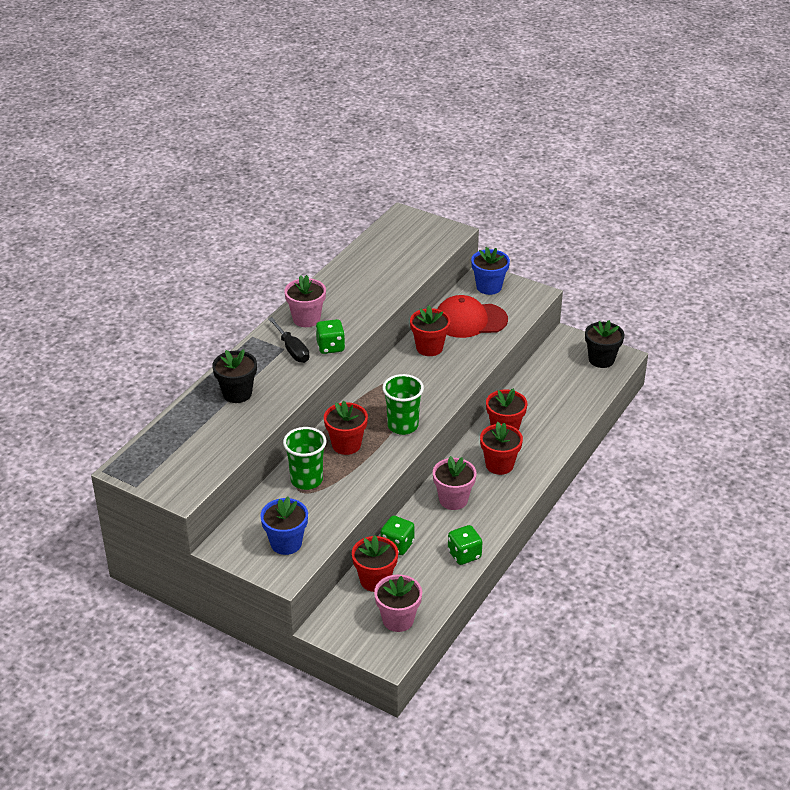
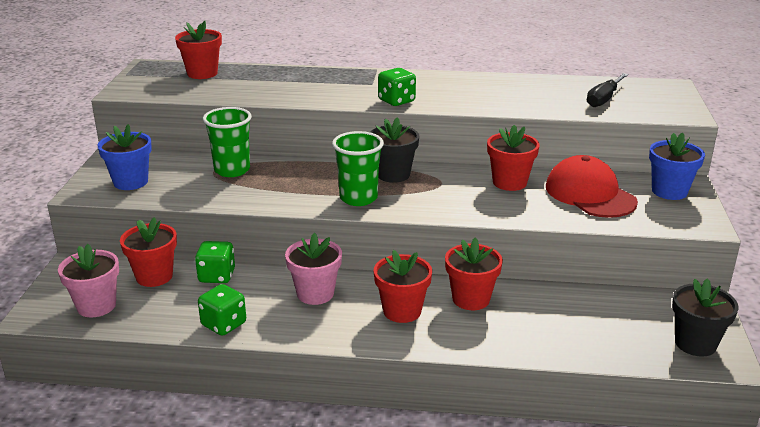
camera: 65 degrees right, 10 degrees down
(237, 393) = (284, 81): black flower pot -> black flower pot (393, 174)
(292, 350) = (373, 87): black screwdriver -> black screwdriver (604, 99)
(306, 319) = (430, 82): pink flower pot -> none
(346, 445) = (302, 176): red flower pot -> red flower pot (202, 73)

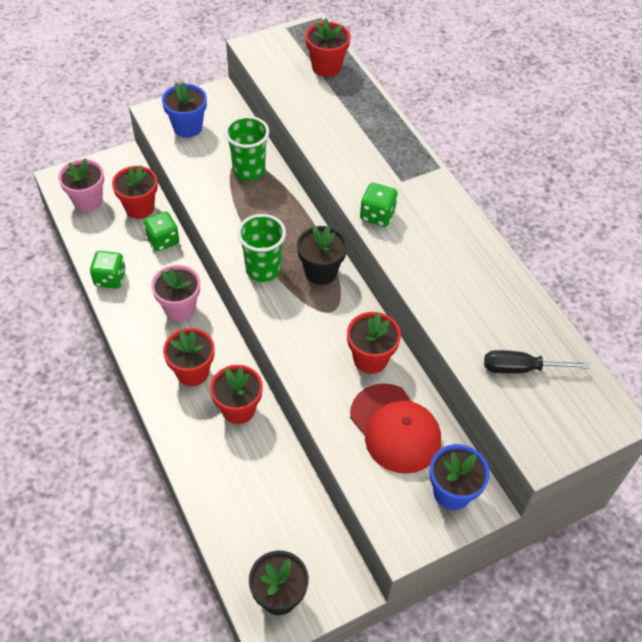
camera: 55 degrees right, 25 degrees up
(590, 194) = (395, 428): red cap -> red cap turned 120 degrees clockwise

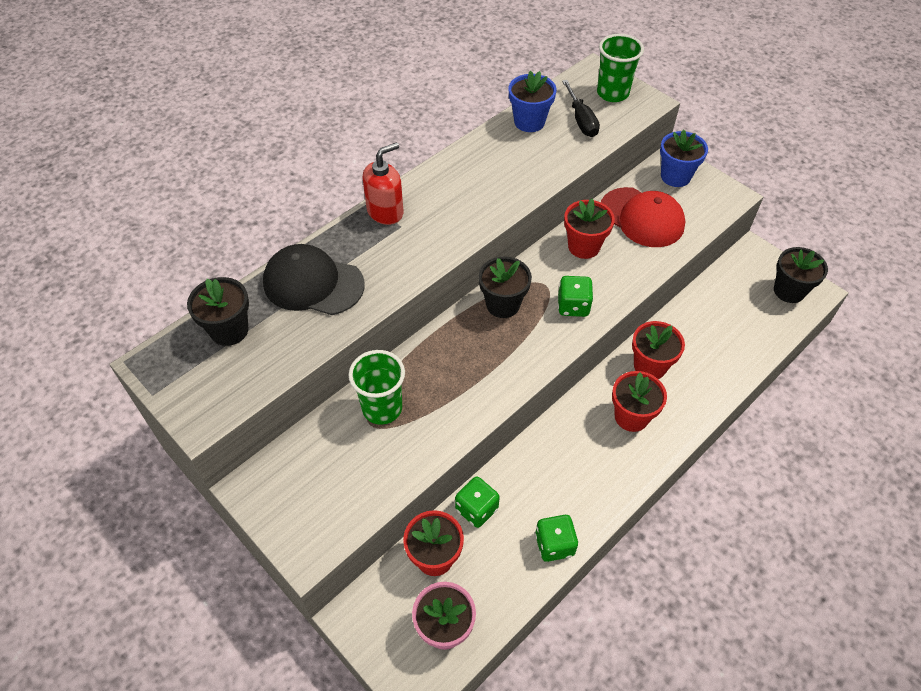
camera: 105 degrees left, 0 degrees up
(180, 308) = (562, 456): pink flower pot -> none
(187, 127) = (326, 501): blue flower pot -> blue flower pot (529, 122)
(263, 269) = (521, 352): green cup -> green cup (612, 93)
(326, 67) = (229, 330): red flower pot -> black flower pot
(355, 116) = (313, 283): none -> black cap
(377, 215) = (456, 235): green dice -> green dice (573, 306)
(395, 428) = (642, 217): red cap -> red cap turned 90 degrees clockwise
(423, 174) = (385, 211): none -> red soap dispenser

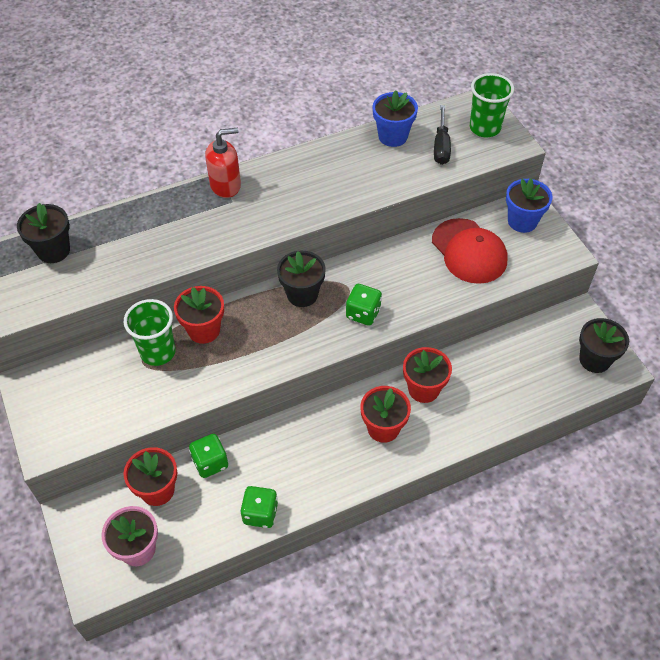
camera: 20 degrees right, 0 degrees up
(313, 283) = (136, 231): black cap -> none
(584, 246) = (401, 263): red flower pot -> red flower pot (204, 330)

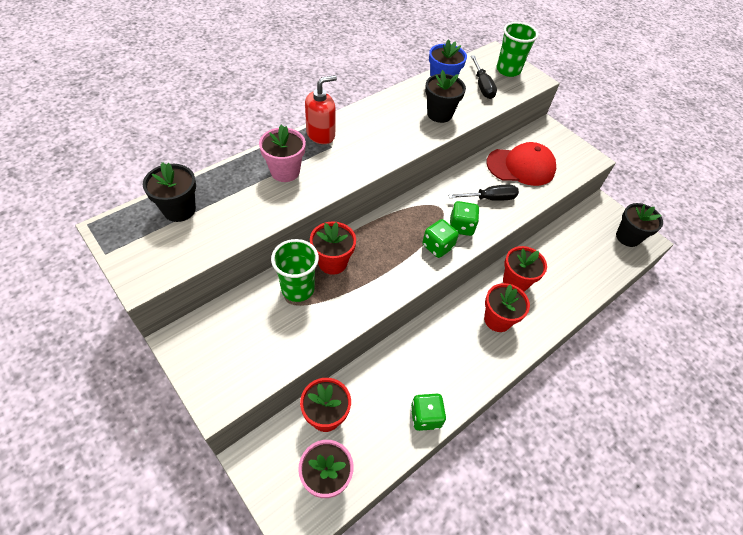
camera: 20 degrees left, 0 degrees up
(172, 224) = (285, 171): none -> pink flower pot
(210, 463) = (365, 380): green dice -> green dice (437, 246)
(302, 294) = (405, 219): black flower pot -> black flower pot (439, 114)
(412, 285) = (489, 198): none -> black screwdriver
(469, 251) = (521, 166): red cap -> red cap turned 45 degrees counterclockwise
(522, 221) = (549, 140): blue flower pot -> none

